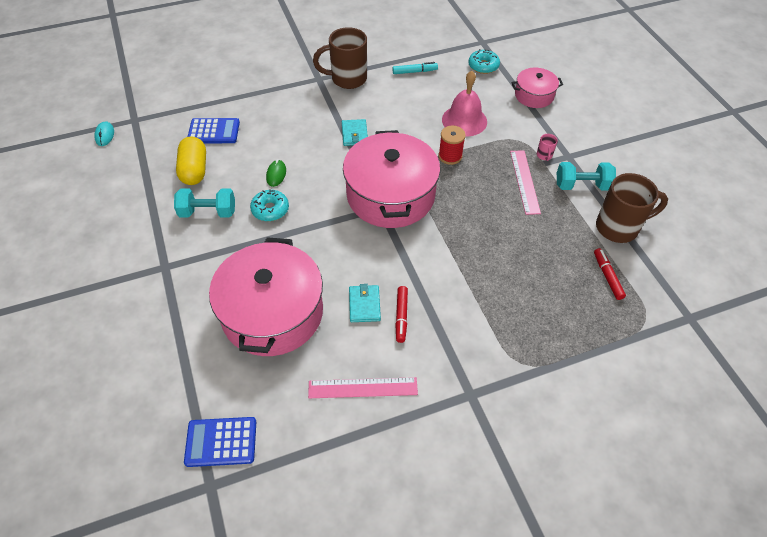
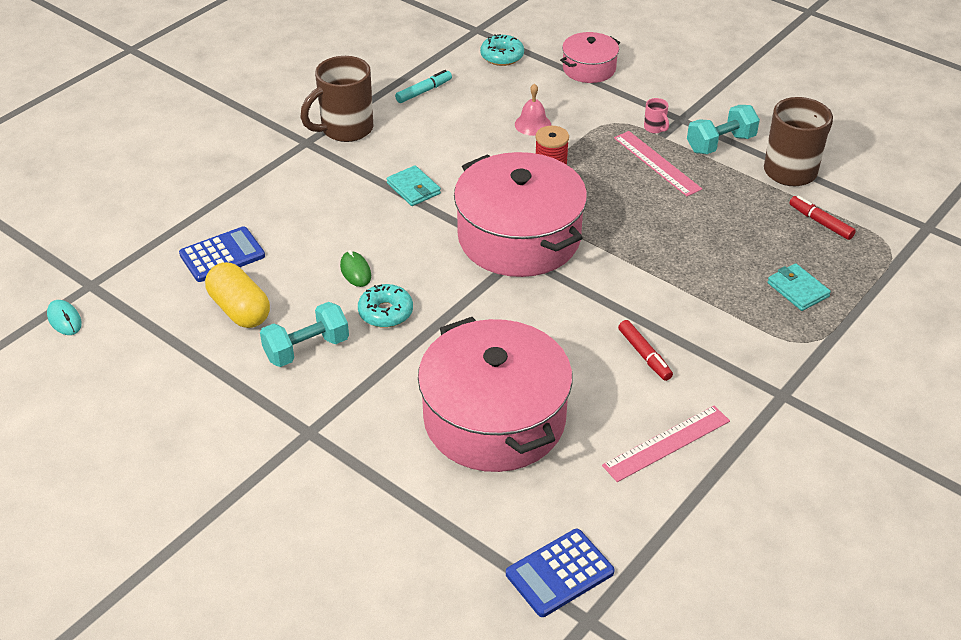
camera: 30 degrees left, 10 degrees down
(364, 305) = (593, 362): turquoise wallet -> turquoise wallet (797, 290)
(464, 120) = (533, 124): pink bell -> pink bell, size x0.58

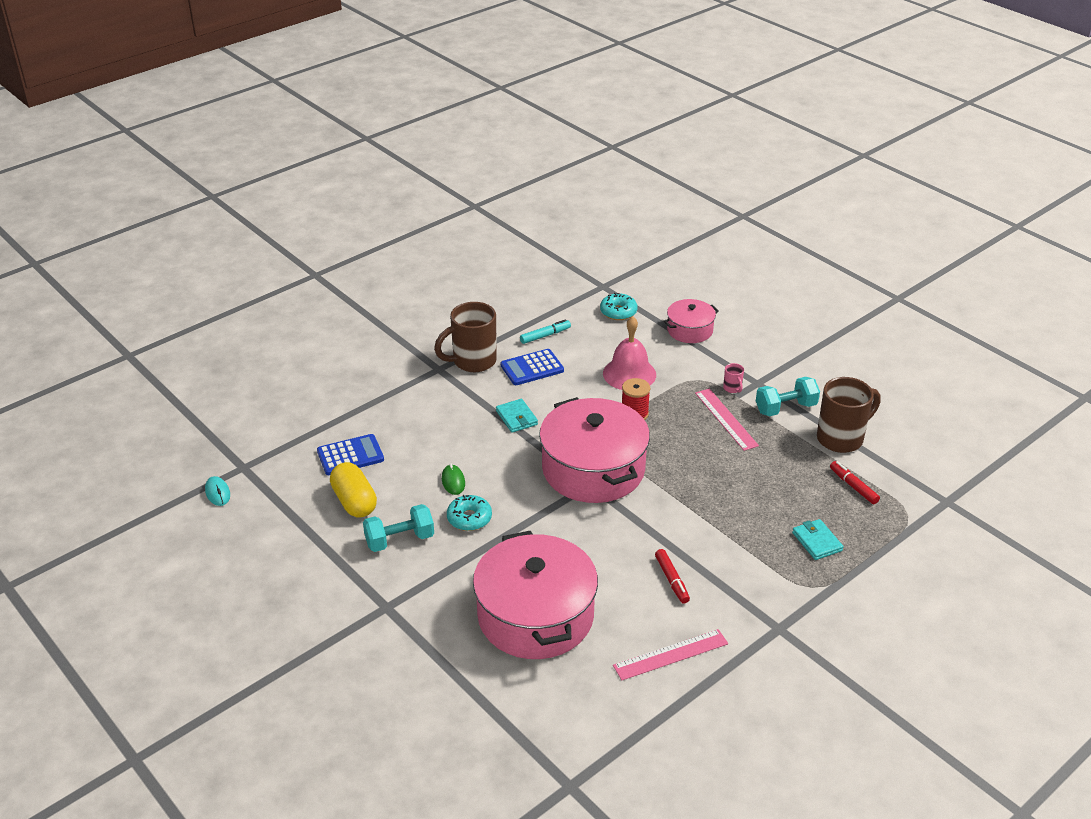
camera: 10 degrees right, 5 degrees down
(533, 124) = (629, 374): pink bell -> pink bell, size x1.71
(560, 573) = (556, 746): blue calculator -> blue calculator (532, 368)

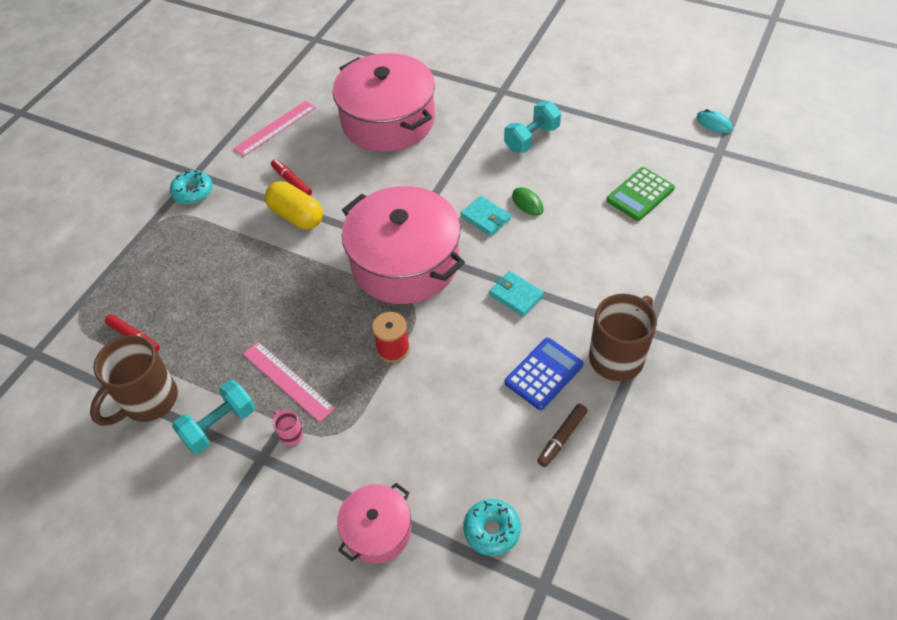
camera: 160 degrees right, 15 degrees up
(350, 455) = (640, 194): blue calculator -> green calculator
(354, 501) = (596, 155): yellow capsule -> yellow capsule (296, 216)
(469, 518) = (488, 175): turquoise donut -> turquoise donut (193, 192)
(545, 335) = (562, 438): turquoise marker -> brown marker
(629, 374) = (425, 410): pink bell -> none
(817, 542) = (169, 260): turquoise wallet -> turquoise wallet (485, 218)

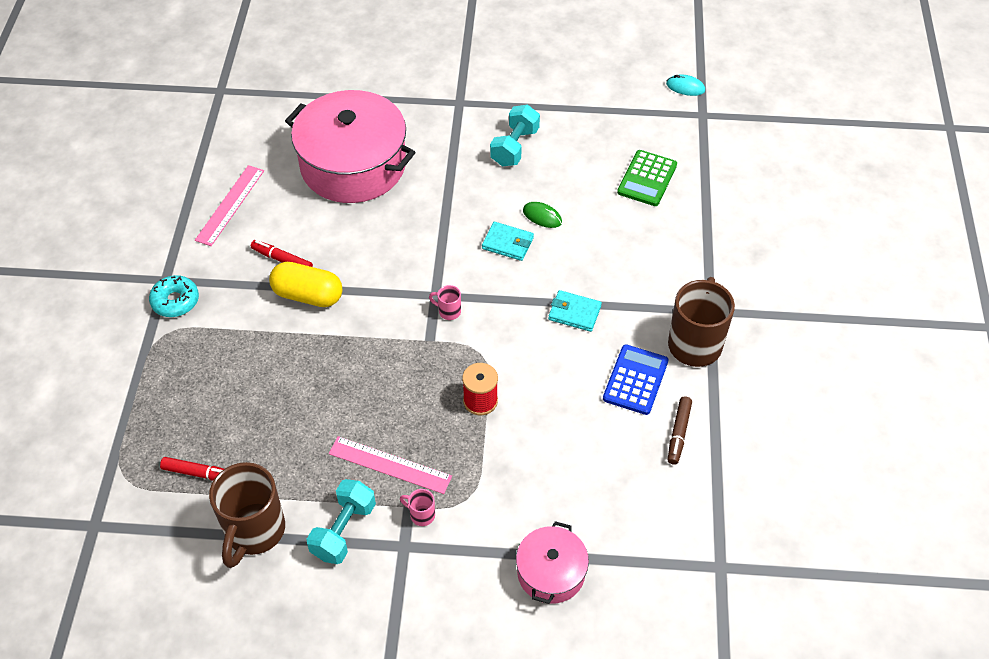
camera: 25 degrees left, 0 degrees up
(405, 262) = (448, 311): pink pot -> pink mug
(491, 530) = (654, 535): turquoise donut -> none

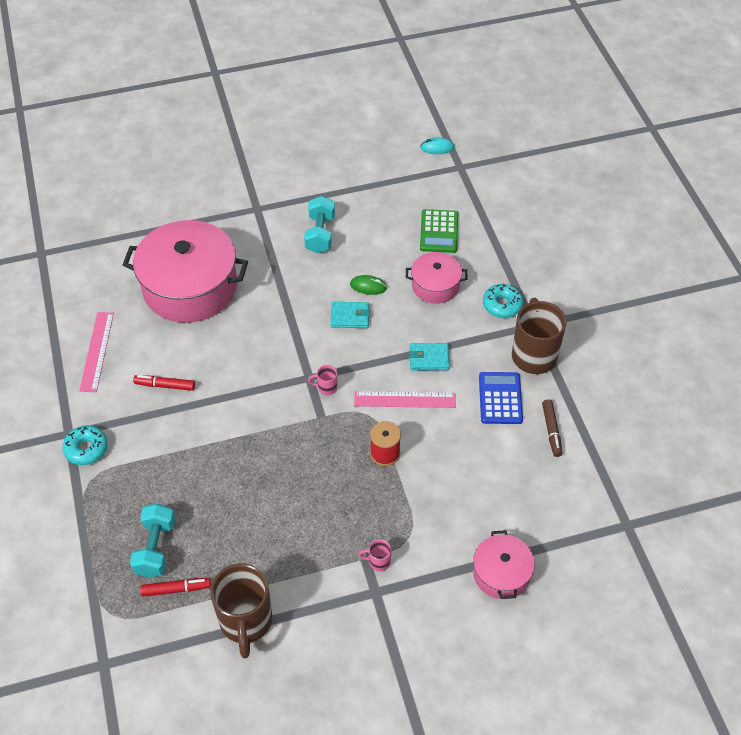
camera: 20 degrees left, 0 degrees up
(308, 295) = (201, 409): yellow capsule -> none
(343, 530) = (320, 596): turquoise dumbbell -> turquoise dumbbell (156, 548)
(390, 465) = (334, 529): pink ruler -> pink ruler (405, 399)
(617, 236) = (435, 285): none -> pink pot
(683, 278) = (502, 305): none -> turquoise donut

